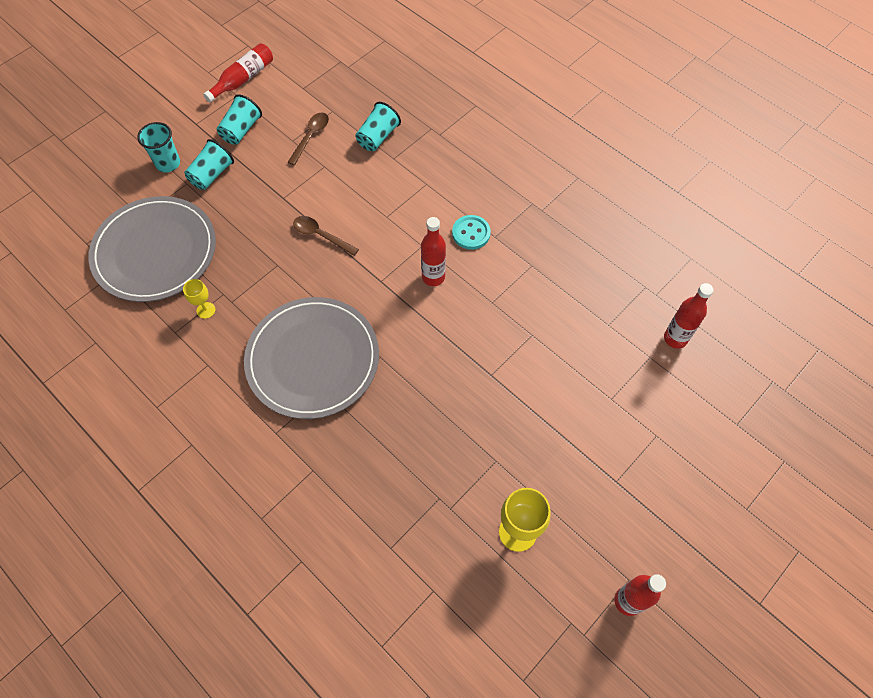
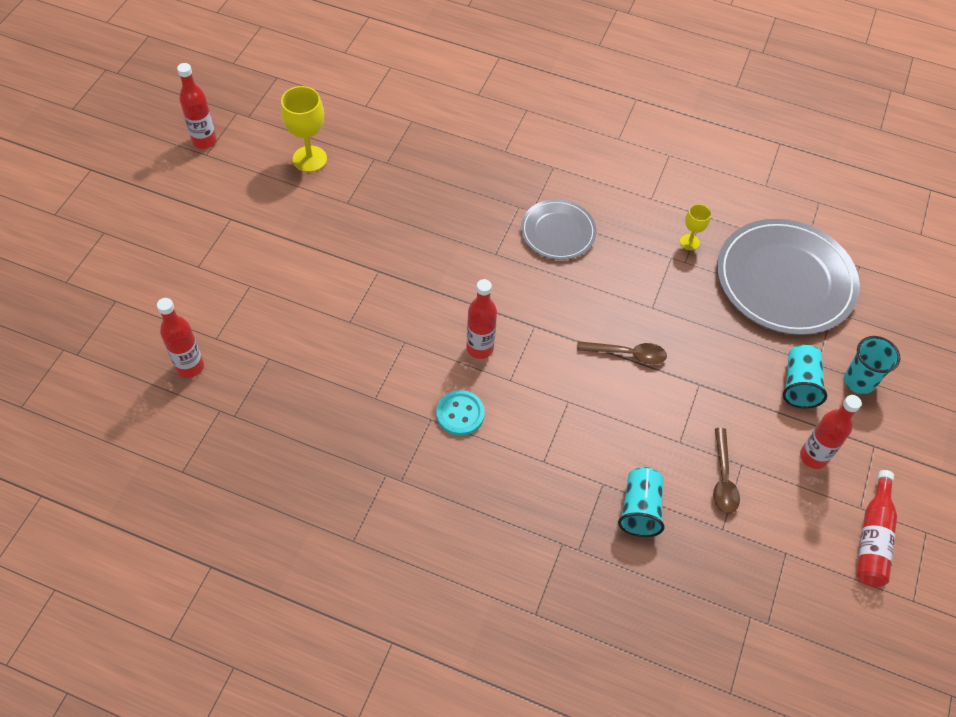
camera: 155 degrees right, 5 degrees down
(241, 130) = (813, 457): turquoise cup -> red bottle
(313, 359) = (558, 232): grey plate -> grey plate, size x0.55

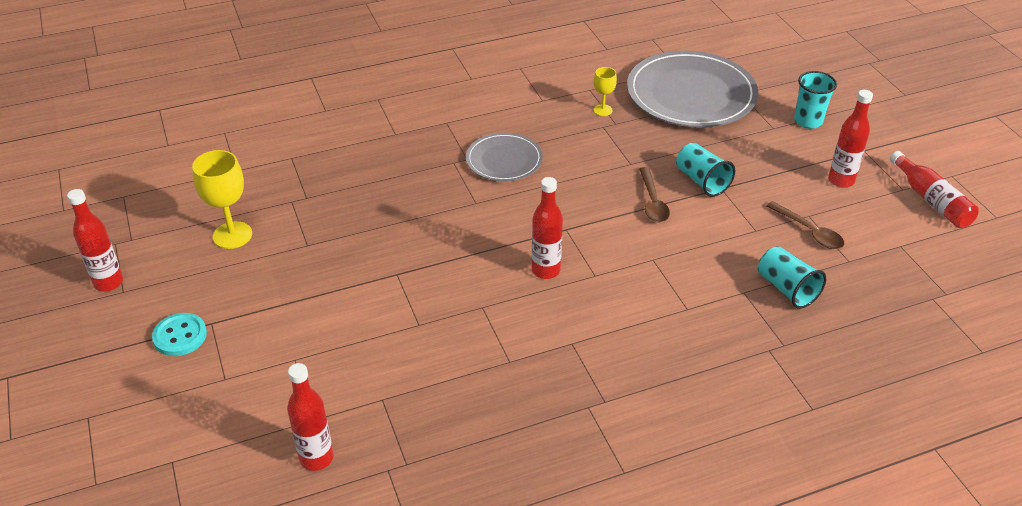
camera: 40 degrees left, 15 degrees down
(460, 414) = (588, 323): turquoise button -> turquoise button (180, 336)
(628, 354) = (652, 202): brown spoon -> brown spoon turned 120 degrees clockwise
(799, 384) = (778, 146): turquoise cup -> turquoise cup (701, 181)

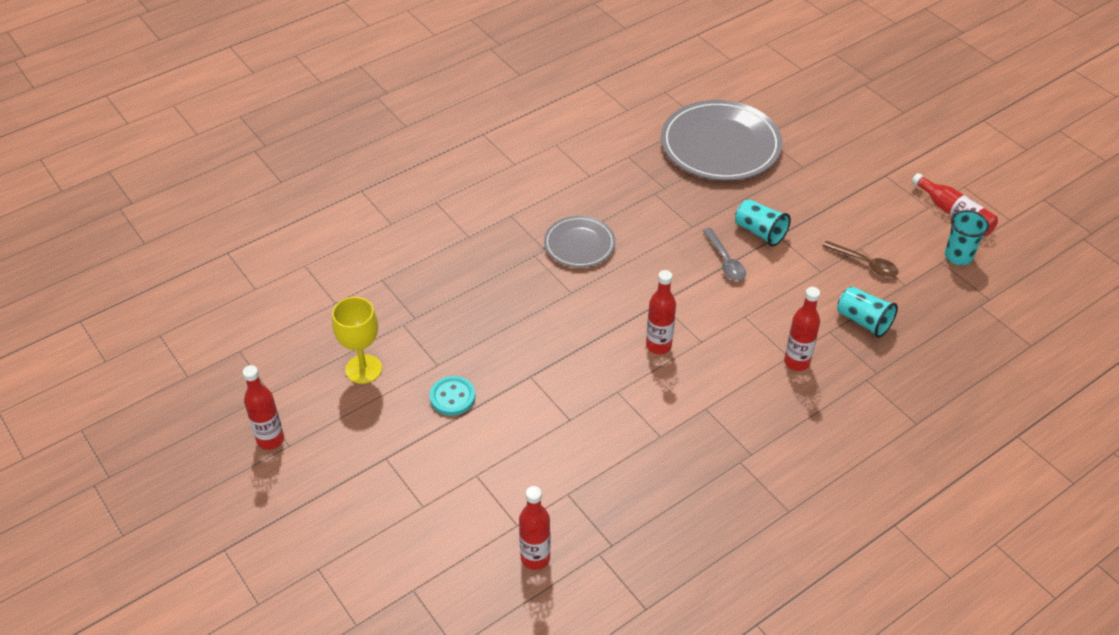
camera: 15 degrees left, 5 degrees up
(180, 336) = (363, 476): turquoise button -> turquoise button (452, 397)
(602, 110) = (648, 176): yellow goblet -> none
(652, 202) = (725, 261): brown spoon -> grey spoon
(808, 121) = (830, 154): turquoise cup -> turquoise cup (958, 256)
(841, 180) = (876, 209): red bottle -> red bottle (796, 362)

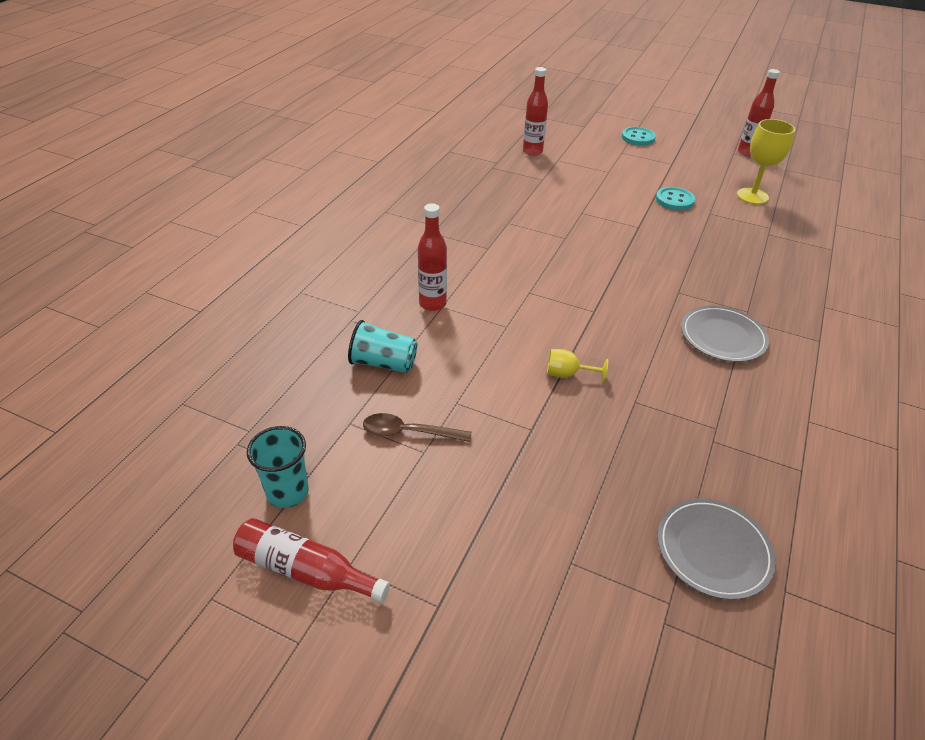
camera: 150 degrees right, 5 degrees down
(368, 529) = (638, 138): none -> turquoise button
(658, 345) = (563, 277): red bottle -> none
(720, 145) = (713, 550): grey plate -> grey plate, size x0.55
(725, 261) = (567, 374): grey spoon -> yellow goblet
(760, 232) = (556, 425): turquoise cup -> none

